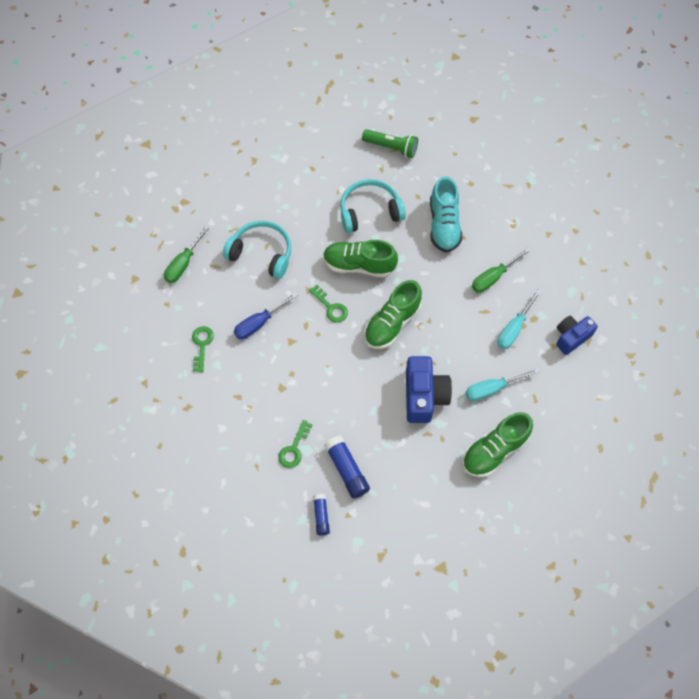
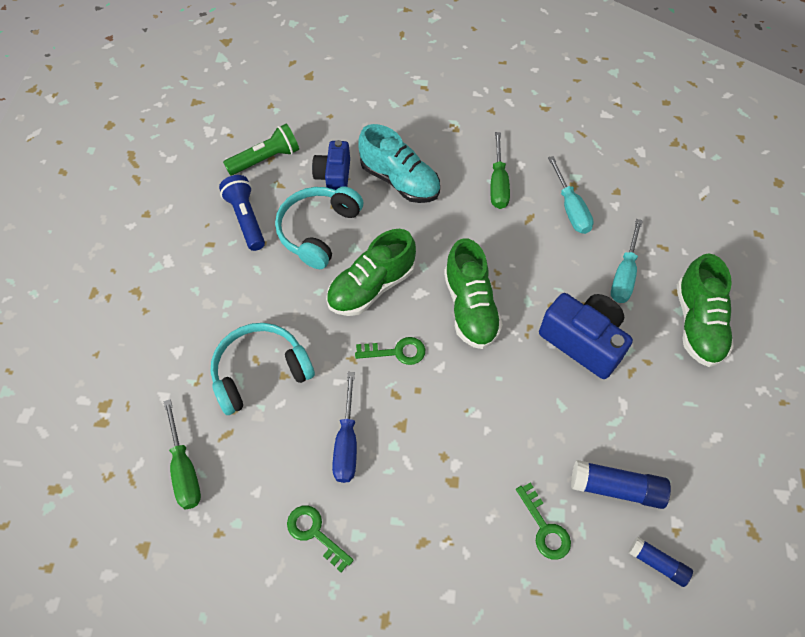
camera: 50 degrees left, 5 degrees down
(343, 171) = (246, 219): none -> blue flashlight
(571, 337) = (619, 171): blue camera -> blue camera (334, 177)

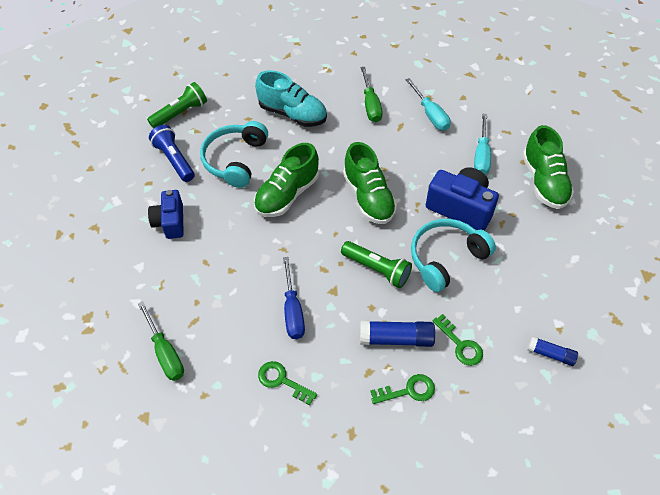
camera: 10 degrees left, 5 degrees down
(260, 372) = (211, 271): turquoise headphones -> turquoise headphones (446, 258)
(334, 177) = (239, 118): blue camera -> blue camera (170, 222)
(396, 352) = (318, 238): green key -> green key (408, 390)
(461, 406) = (377, 269): none -> green flashlight
(616, 488) = (508, 307): blue glue stick -> blue glue stick (396, 338)

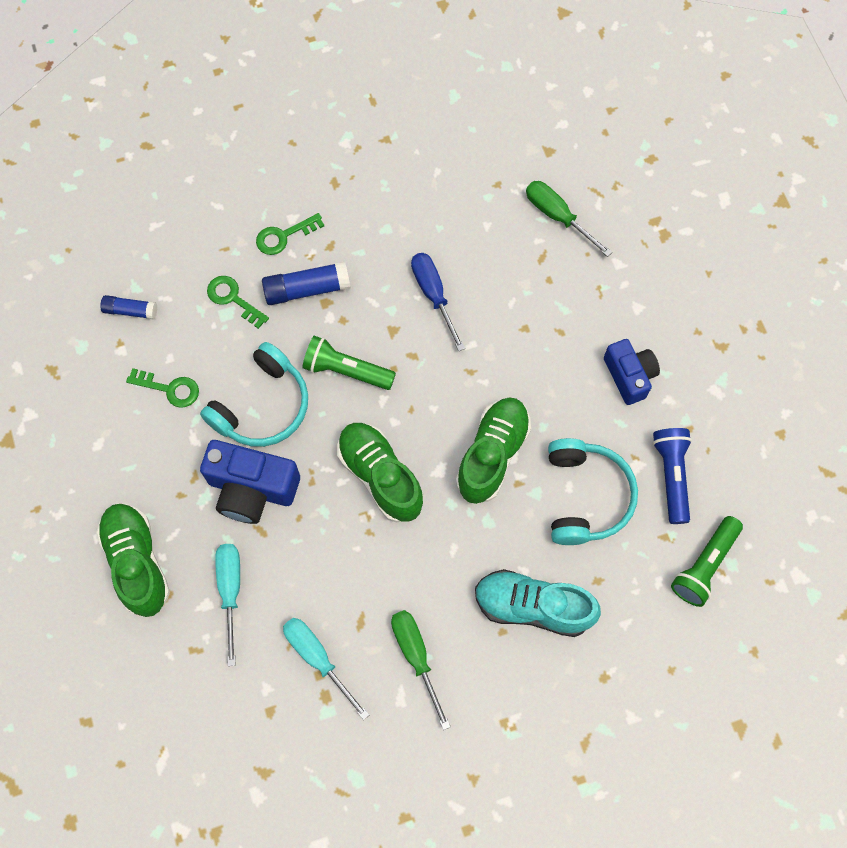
camera: 165 degrees right, 15 degrees up
(174, 160) = (671, 476): blue flashlight -> blue flashlight turned 135 degrees counterclockwise
(282, 381) = (421, 216): green key -> green key (170, 389)

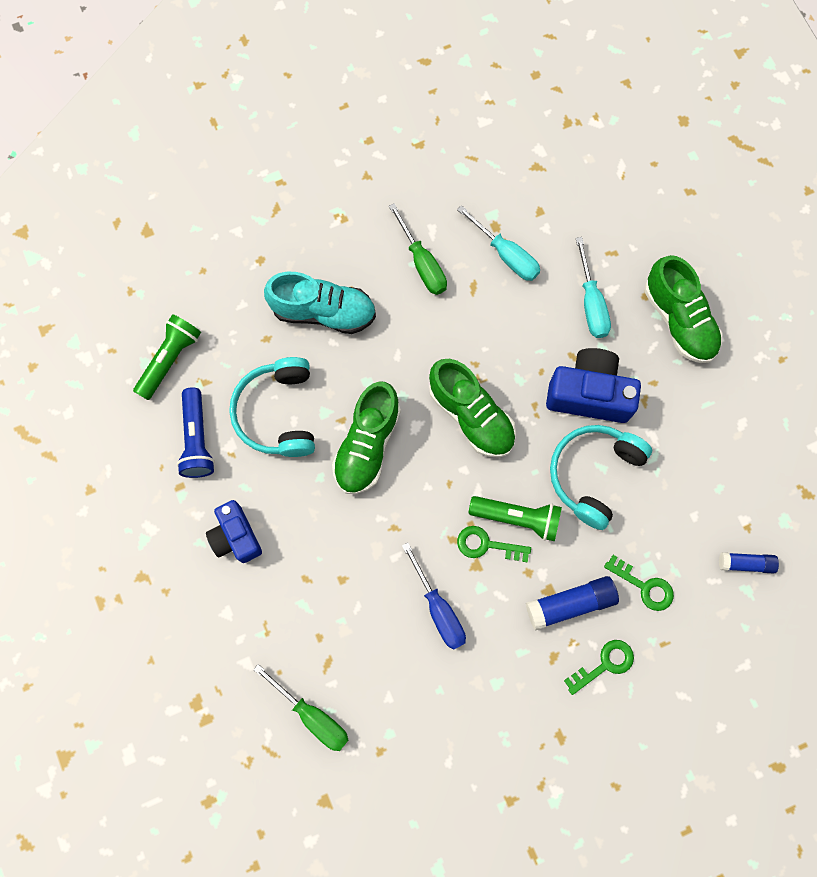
camera: 175 degrees right, 5 degrees up
(170, 389) = (686, 484): green key -> green key (486, 545)

